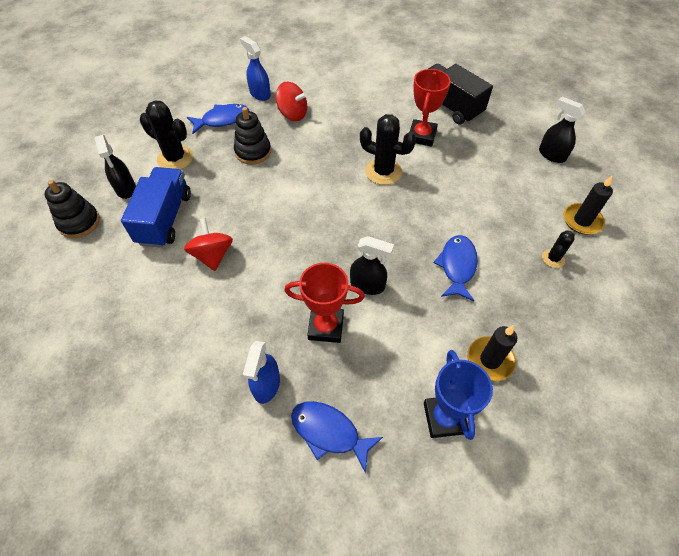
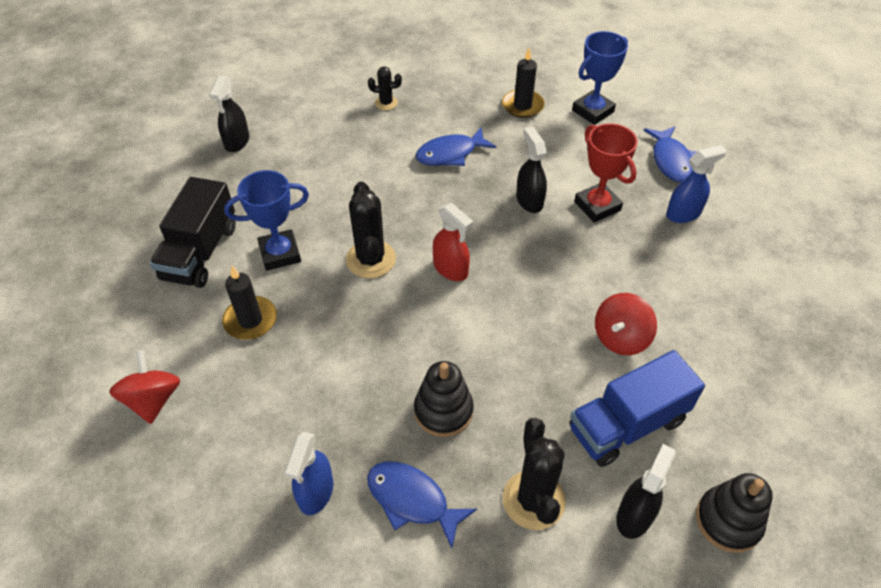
camera: 125 degrees left, 5 degrees down
(292, 114) = (333, 414): red spinning top -> red spinning top (153, 400)
(342, 204) = (451, 269): none -> red spray bottle
(422, 136) = (280, 253): red trophy -> blue trophy
(582, 221) = (322, 99): black candle -> black candle (250, 320)

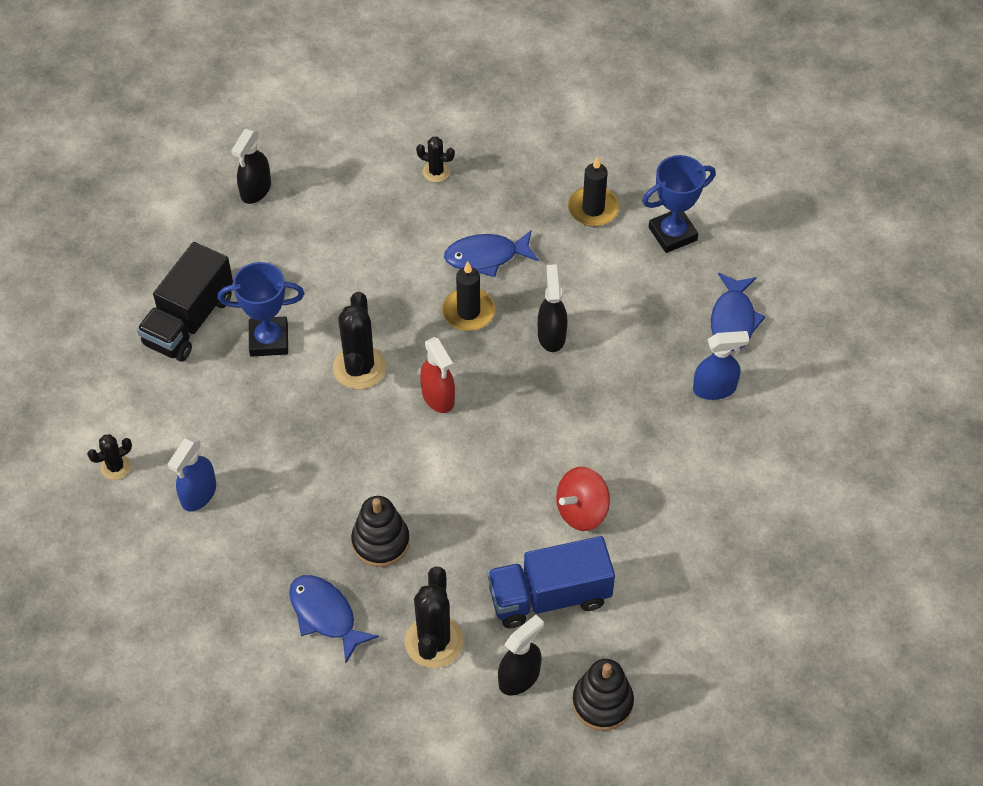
camera: 15 degrees right, 5 degrees up
(153, 400) = (116, 467): red spinning top -> black cactus
(250, 320) = (222, 407): black candle -> black candle (468, 312)
(315, 492) = (242, 587): blue spray bottle -> blue spray bottle (198, 494)
(597, 206) = (623, 358): red trophy -> none

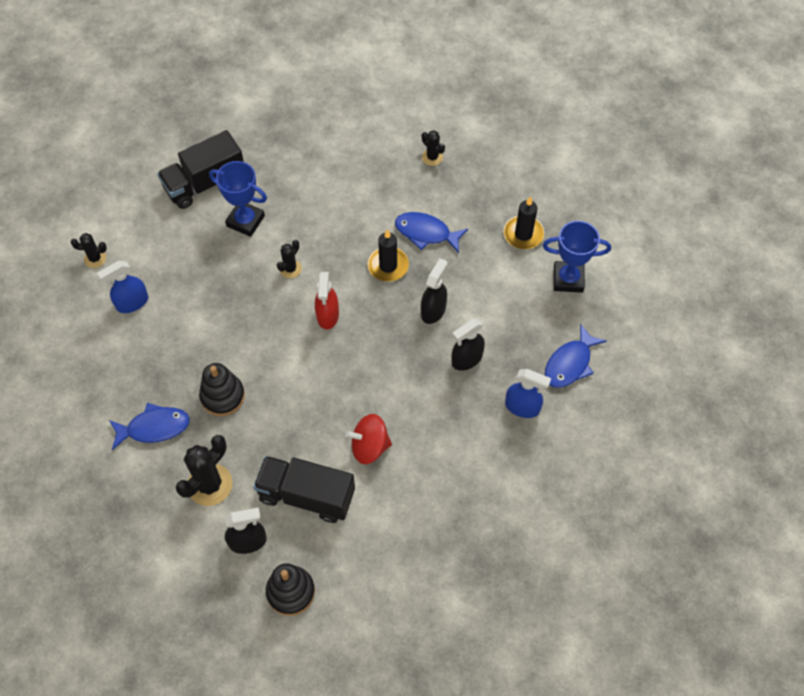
camera: 30 degrees right, 5 degrees up
(255, 190) = (305, 115): black spray bottle -> black spray bottle (466, 359)
(325, 615) = (154, 427): blue fish -> blue fish turned 90 degrees clockwise
(359, 367) = (290, 269): black cactus -> black cactus, size x0.55
(549, 596) = (306, 495): blue truck -> black truck

